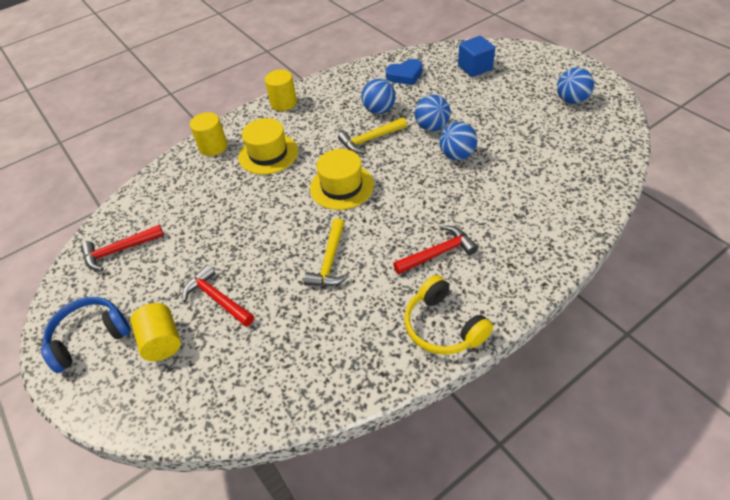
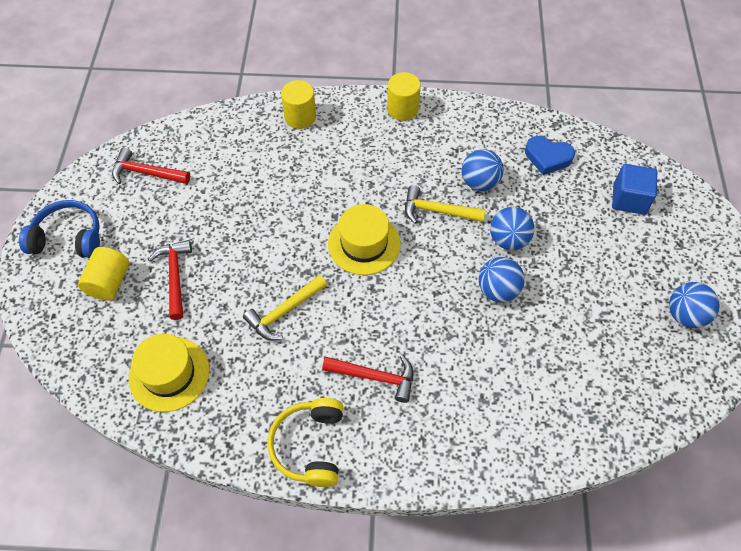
camera: 35 degrees right, 10 degrees up
(268, 154) = (337, 159): yellow hat -> yellow hat (169, 374)

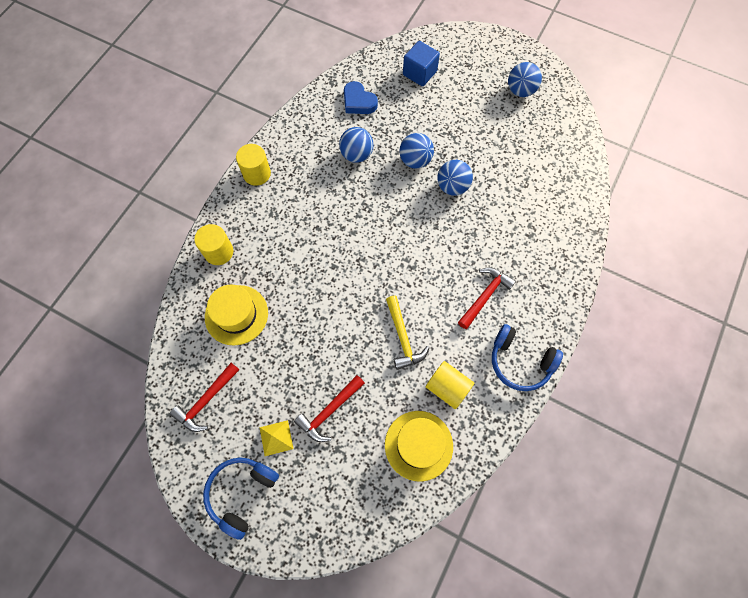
camera: 65 degrees left, 10 degrees up
(109, 282) = (308, 469): yellow cylinder -> yellow cylinder (447, 388)
(131, 243) = (276, 438): none -> yellow pyramid
(175, 276) = (329, 411): red hammer -> red hammer turned 60 degrees counterclockwise
(309, 446) = (520, 362): yellow headphones -> blue headphones
(364, 244) = (370, 256): yellow hat -> yellow hat (236, 315)
(438, 211) = (367, 193): yellow hammer -> none
(547, 157) = (358, 102): blue heart -> blue heart turned 90 degrees clockwise

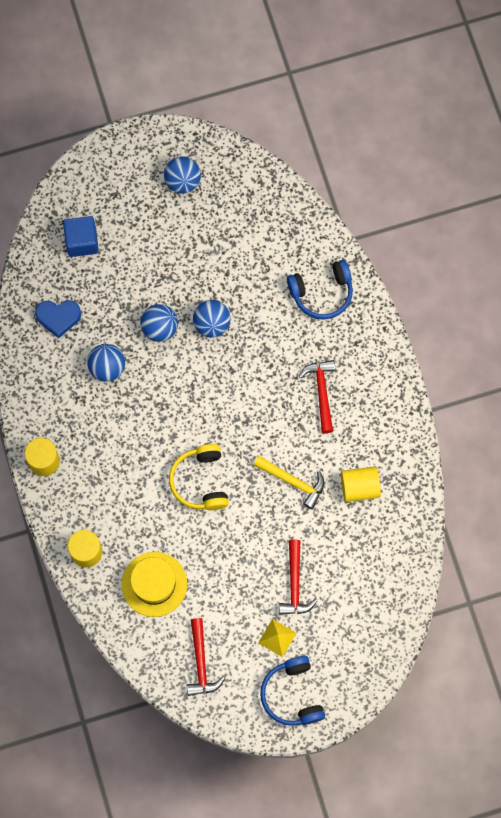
camera: 45 degrees left, 5 degrees up
(339, 277) = (200, 481): none -> yellow headphones
(418, 445) = (378, 546): yellow hat -> none
(520, 362) = (392, 419): blue headphones -> blue headphones (322, 293)

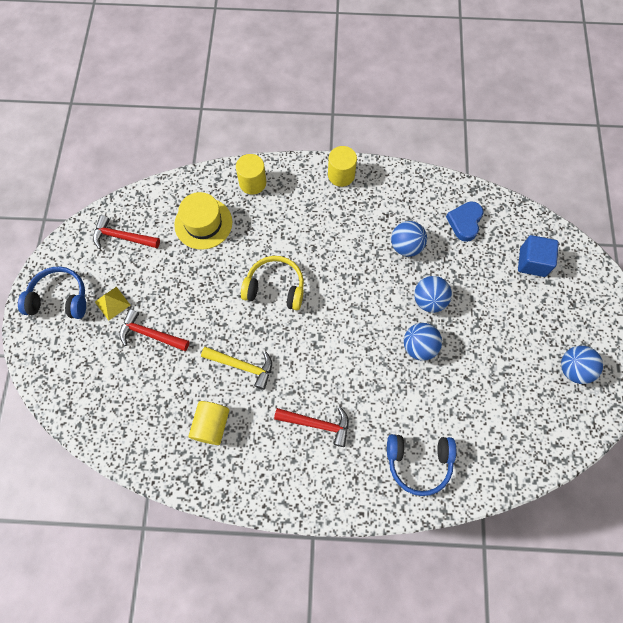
camera: 110 degrees right, 5 degrees down
(293, 482) = (242, 366): yellow hammer -> yellow hammer turned 120 degrees counterclockwise
(322, 293) = (418, 463): blue headphones -> blue headphones turned 90 degrees counterclockwise

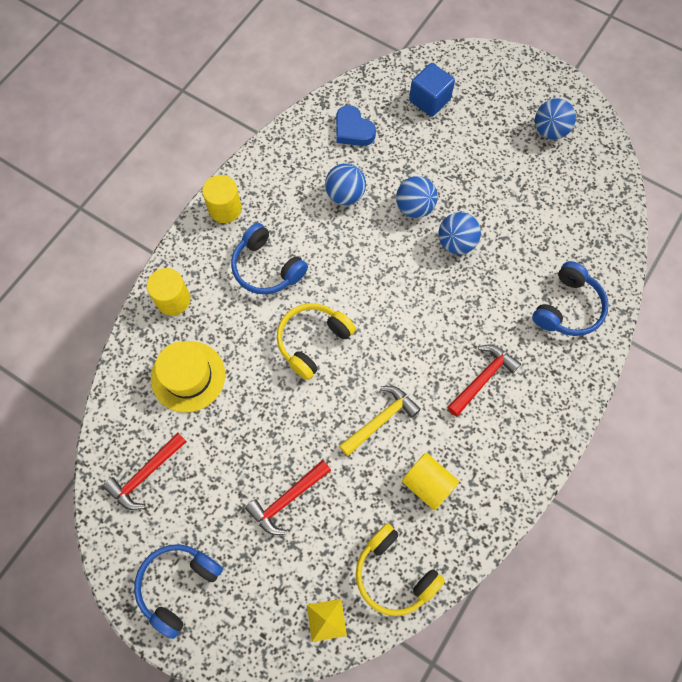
camera: 60 degrees left, 0 degrees up
(112, 303) = (223, 525): yellow pyramid -> yellow pyramid (326, 620)
(133, 435) = (394, 574): none -> yellow headphones
(313, 226) = (266, 268): none -> blue headphones

